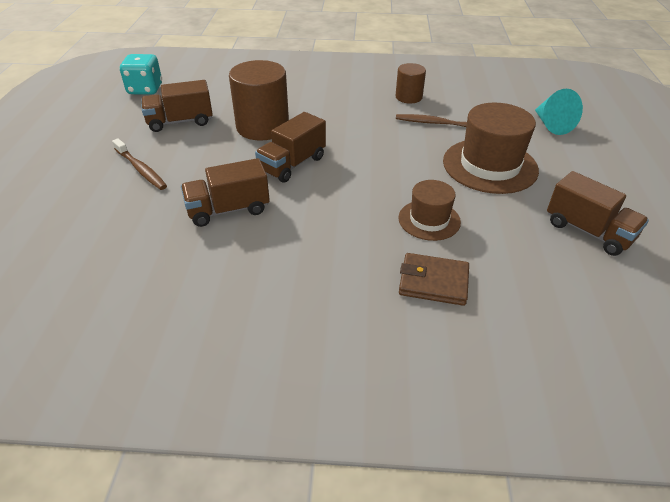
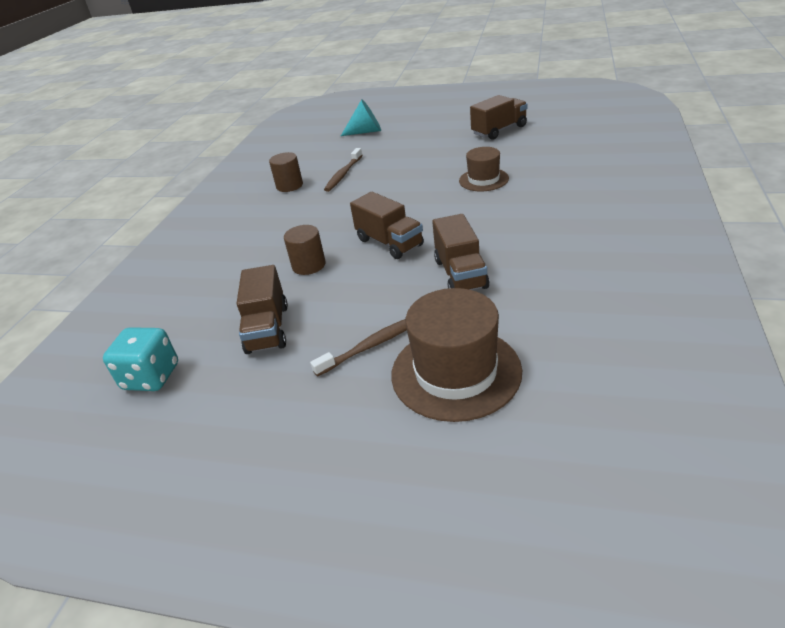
camera: 75 degrees left, 5 degrees down
(262, 127) = (309, 265): brown cylinder -> brown cylinder, size x0.56
(433, 282) = (554, 179): brown wallet -> none
(490, 166) = (416, 156): brown hat -> brown hat (456, 372)

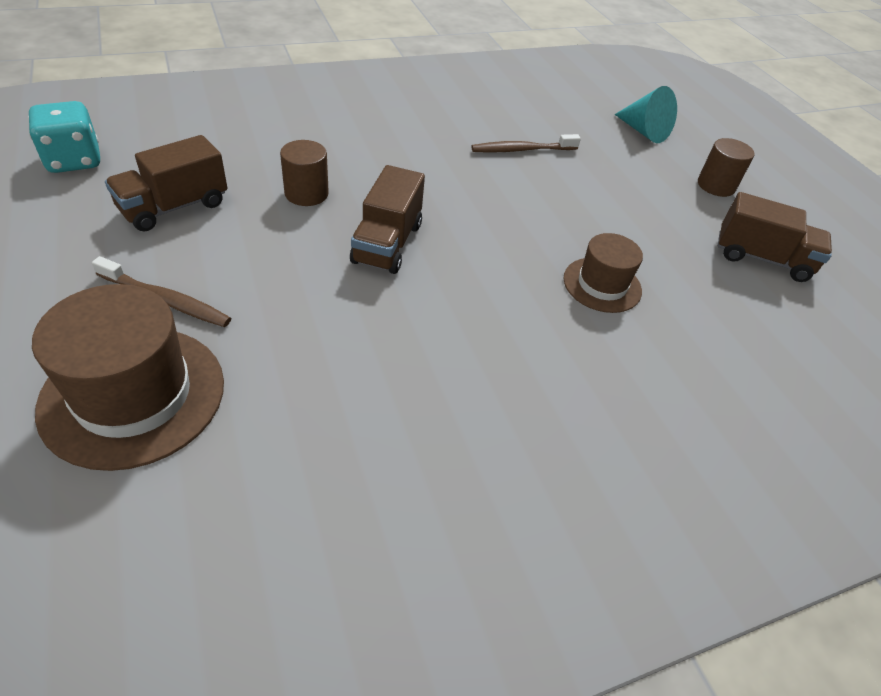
camera: 45 degrees right, 10 degrees up
(289, 186) = (466, 118): brown cylinder -> brown cylinder (716, 185)
(460, 274) = (347, 334): brown truck -> none

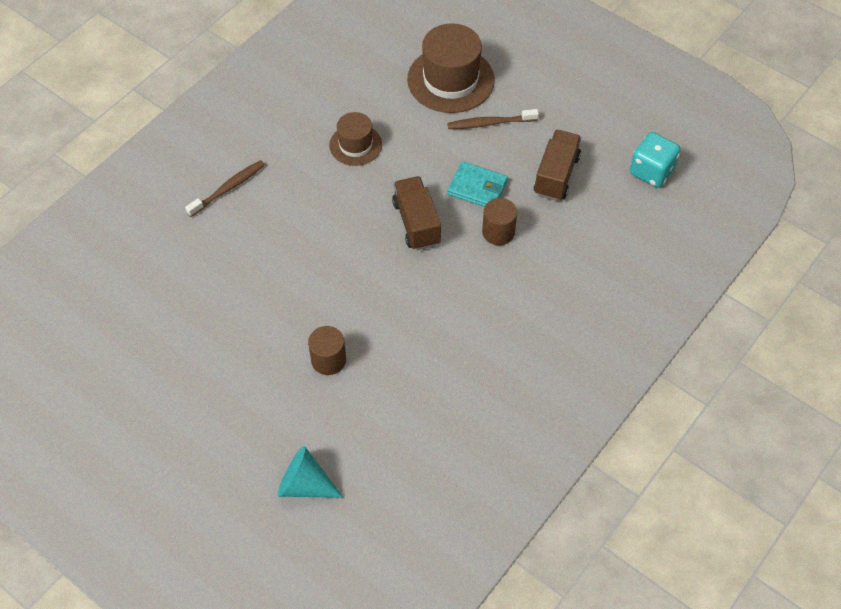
camera: 155 degrees right, 10 degrees up
(278, 240) = (477, 188): none -> turquoise wallet
(522, 150) = (393, 378): brown toothbrush -> brown toothbrush (228, 188)
(602, 285) = (269, 269): brown hat -> brown hat (355, 145)
(716, 185) = (217, 437): brown cylinder -> brown cylinder (328, 360)
(761, 258) = (165, 363): brown truck -> none

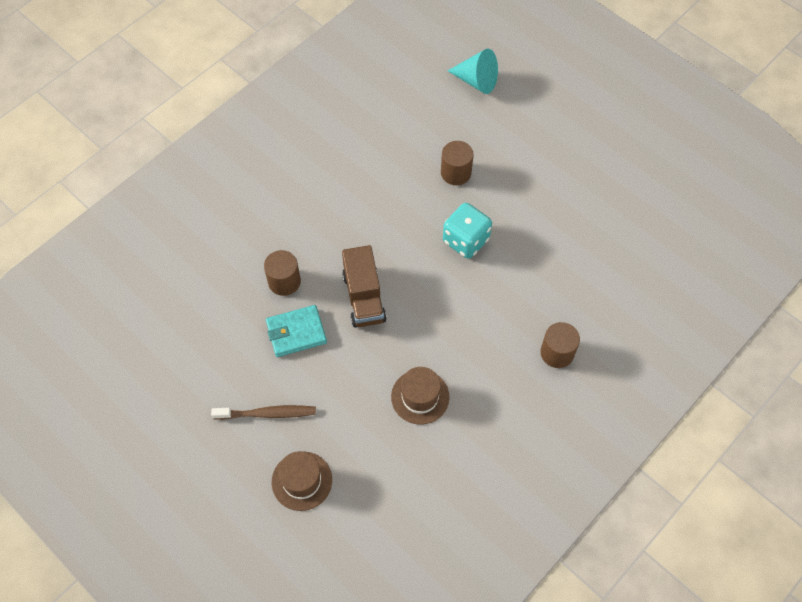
camera: 175 degrees left, 5 degrees up
(228, 188) = (557, 353): brown toothbrush -> brown cylinder
(450, 80) = (302, 481): brown hat -> brown hat, size x0.58
(477, 188) = (296, 332): turquoise wallet -> turquoise wallet turned 45 degrees counterclockwise
(556, 175) = (211, 341): brown truck -> none
(651, 172) = (110, 337): turquoise dice -> turquoise dice (465, 240)

